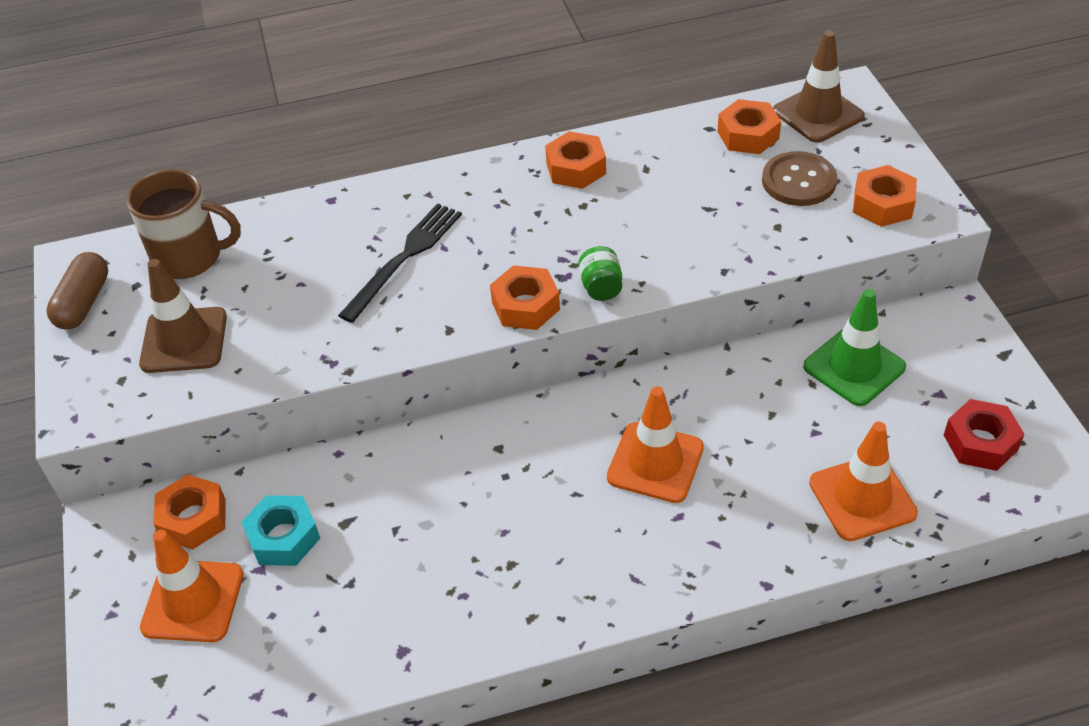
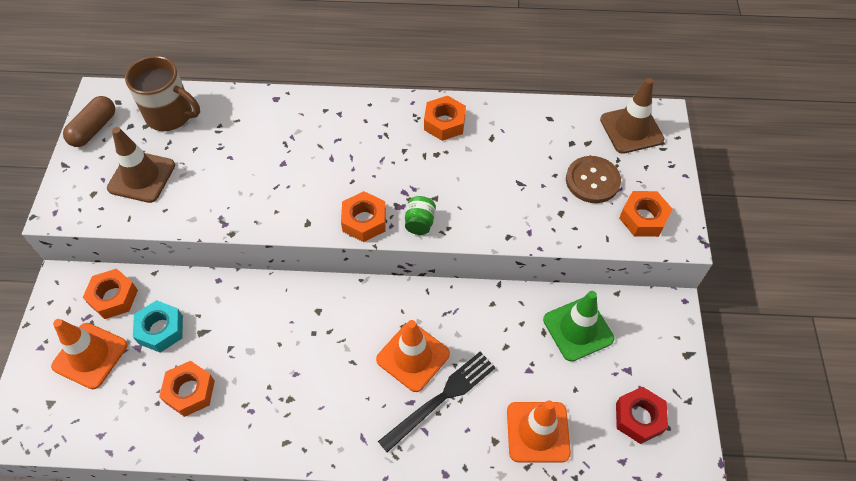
camera: 15 degrees right, 10 degrees up
(404, 258) = (302, 159): black fork -> black fork (441, 398)
(748, 135) = (574, 132): orange nut -> orange nut (190, 391)

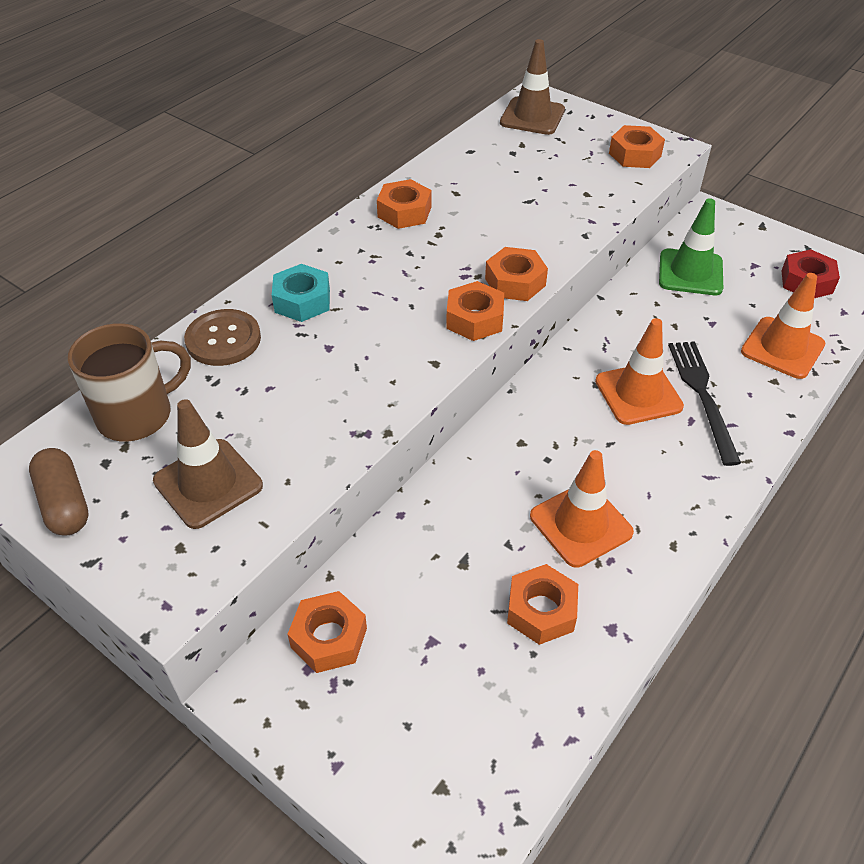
camera: 55 degrees left, 10 degrees down
(90, 355) = (401, 704): orange traffic cone -> orange traffic cone (581, 524)
(161, 330) = (425, 604): turquoise nut -> turquoise nut (302, 301)
(420, 223) = (515, 282): green jar -> orange nut
(592, 180) = (567, 161): brown button -> brown button (223, 339)

